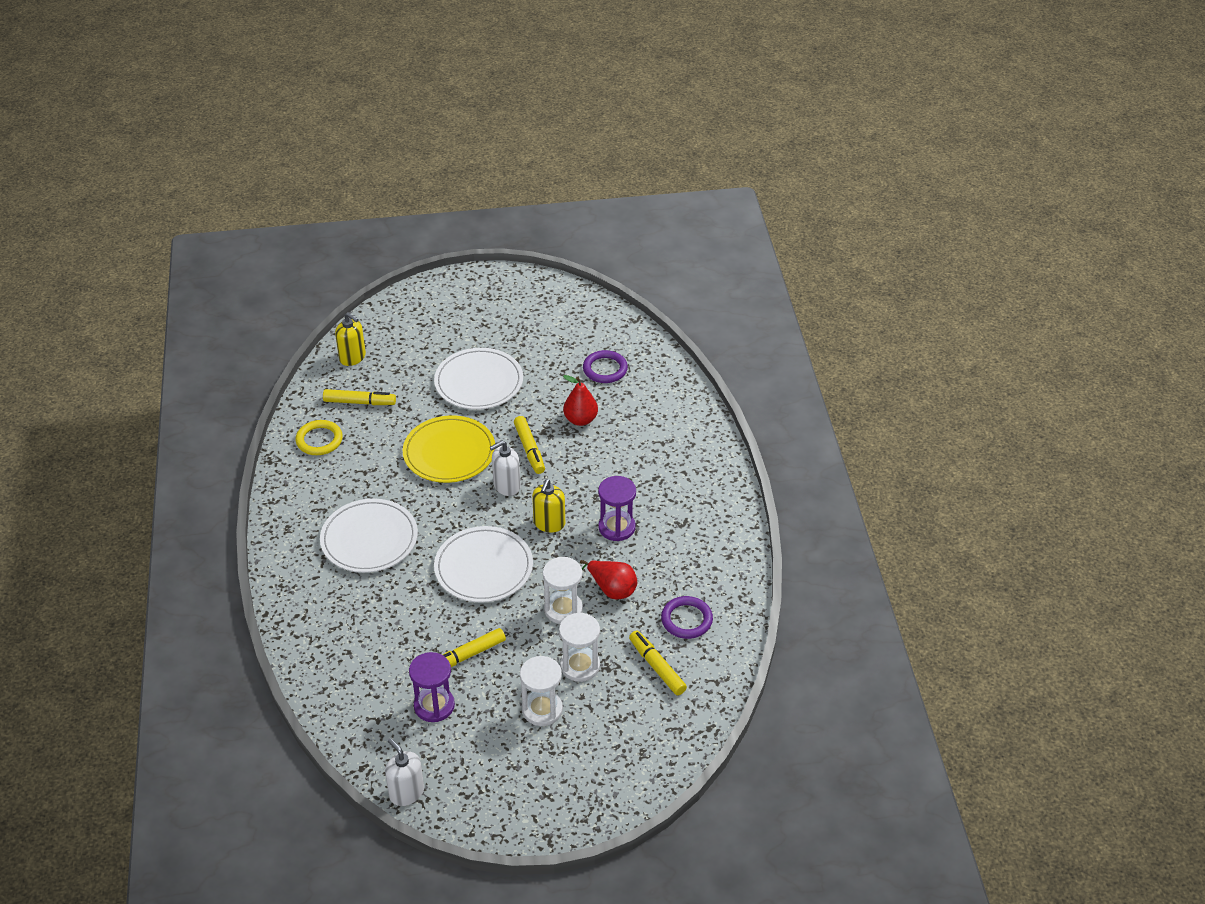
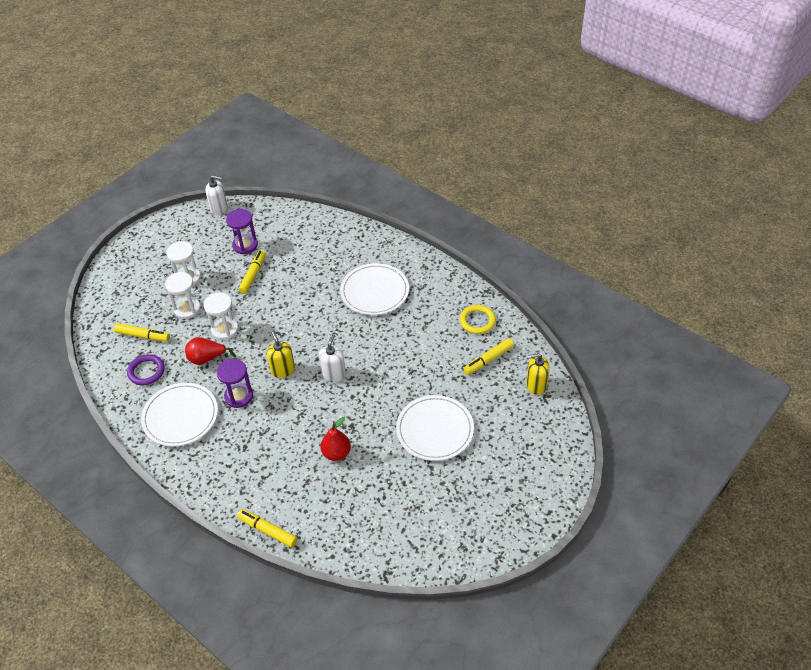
camera: 140 degrees right, 5 degrees up
(449, 452) = (393, 369): yellow plate -> none
(483, 567) = (293, 320): white plate -> white plate (180, 416)
(529, 449) = (346, 407): yellow marker -> yellow marker (267, 530)
(605, 369) = (361, 508): purple ring -> none

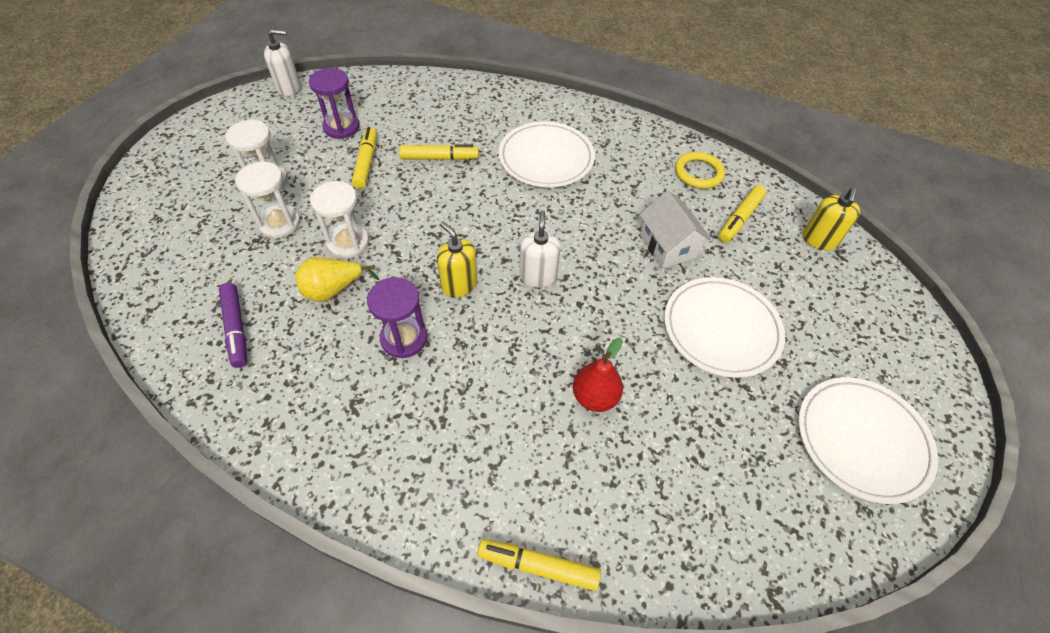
camera: 20 degrees left, 5 degrees up
(143, 336) = (216, 274): yellow marker -> yellow marker (439, 158)
(146, 371) = (236, 329): purple ring -> purple marker
(180, 416) = (315, 391): white plate -> white plate (862, 440)
(207, 358) = (333, 290): red pear -> yellow pear
(428, 370) = (667, 246): none -> white house
(536, 385) = (819, 240): yellow soap dispenser -> yellow soap dispenser turned 45 degrees counterclockwise

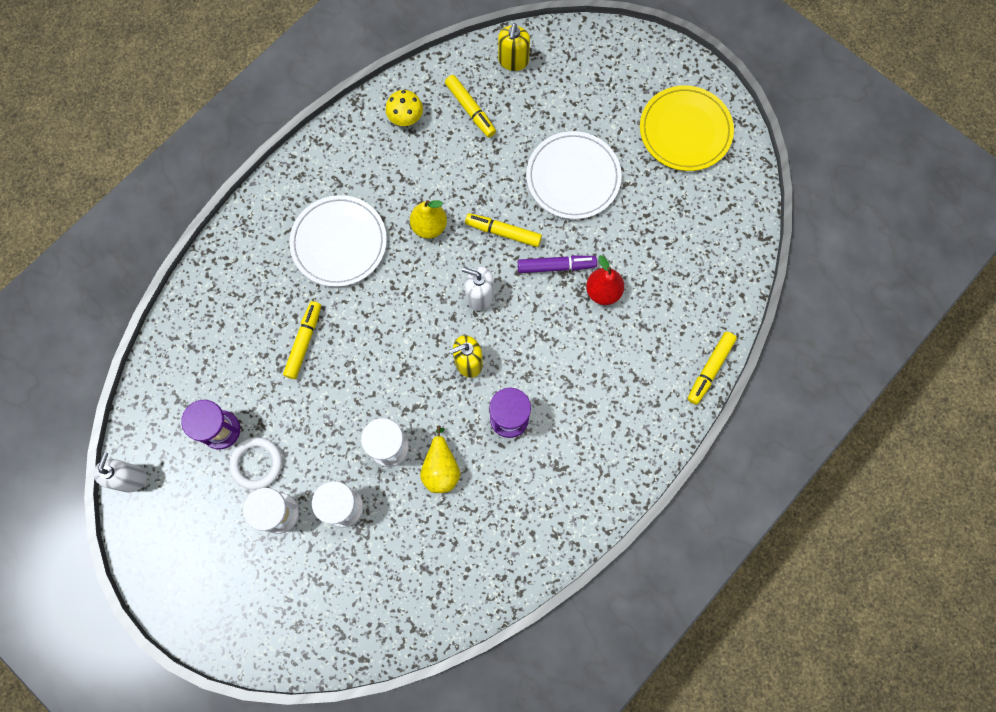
camera: 70 degrees left, 20 degrees up
(236, 329) = (457, 554): purple marker -> purple marker (556, 266)
(314, 155) = (257, 463): none -> white ring
(366, 162) = (286, 413): yellow marker -> yellow marker (503, 232)
(595, 217) = (429, 226): none -> yellow pear
(667, 246) = (481, 180): white house -> none
(698, 173) = (405, 117): yellow ring -> yellow mushroom
(819, 240) = (513, 61): yellow soap dispenser -> yellow soap dispenser turned 60 degrees clockwise
(862, 440) = (685, 130): white plate -> yellow plate

